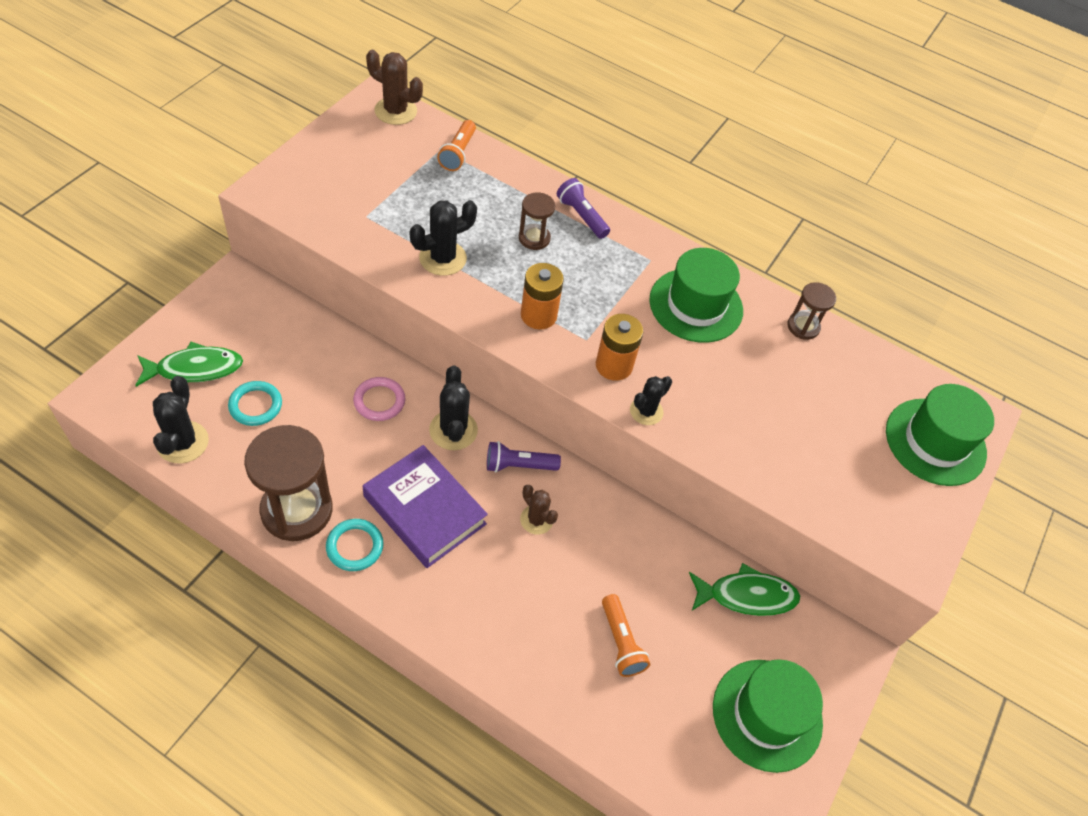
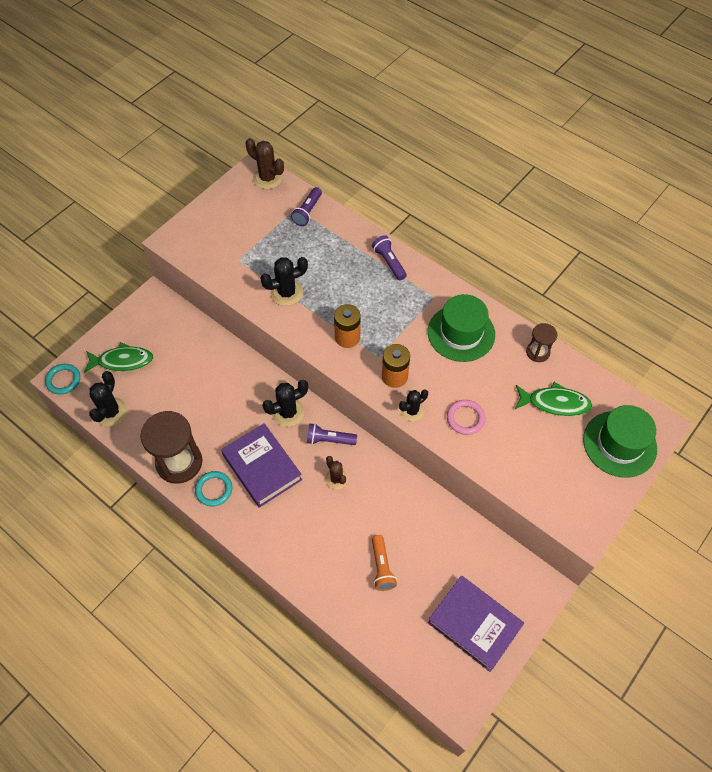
camera: 15 degrees right, 5 degrees up
(255, 405) = (159, 388): turquoise ring -> turquoise ring (63, 380)
(379, 401) = (240, 389): pink ring -> pink ring (465, 418)
(453, 430) = (288, 412): black cactus -> black cactus turned 60 degrees clockwise
(458, 153) = (307, 212): orange flashlight -> purple flashlight
(534, 238) = (352, 279): brown hourglass -> none
(746, 596) = (474, 542): green fish -> green fish (554, 403)
(767, 714) = (474, 624): green hat -> purple book

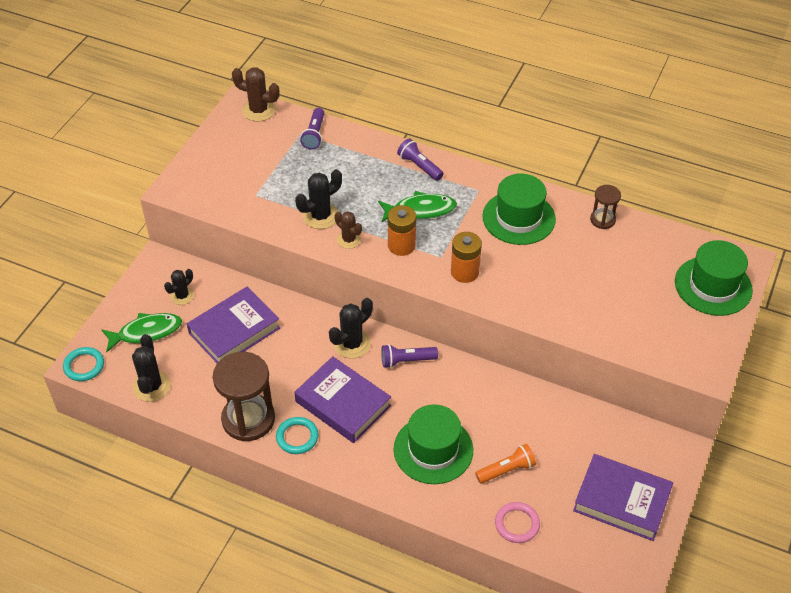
camera: 15 degrees left, 10 degrees down
(194, 376) = (234, 330): none -> purple book
(324, 531) = (433, 449): none -> green hat
(336, 479) = (428, 397): brown cactus -> brown cactus (349, 240)
(382, 567) = (506, 470): orange flashlight -> orange flashlight turned 90 degrees counterclockwise
(412, 411) = (494, 300): black cactus -> black cactus (182, 296)
(465, 418) = (552, 295): pink ring -> pink ring (517, 524)
(554, 403) = (636, 262): green fish -> green fish (420, 210)

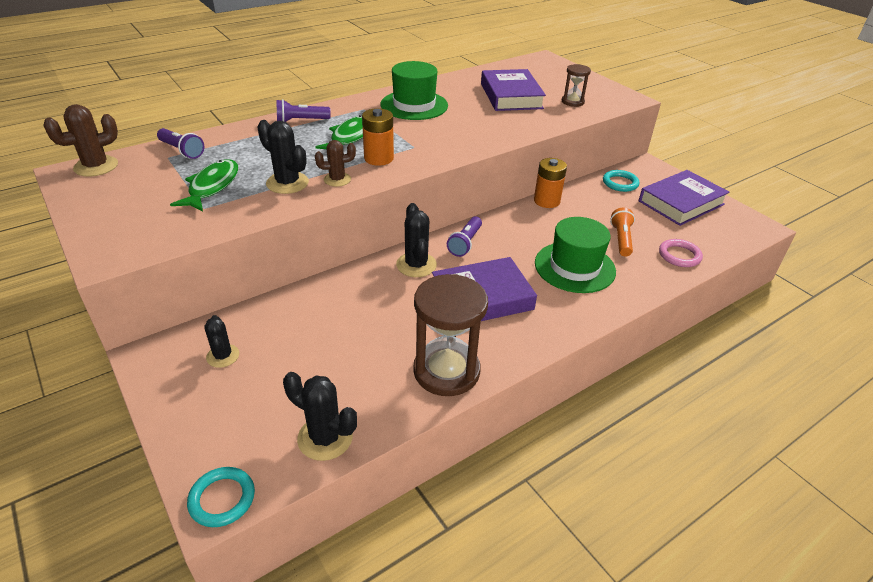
camera: 60 degrees left, 10 degrees down
(146, 332) = (238, 409): green fish -> green fish (212, 186)
(234, 330) = (318, 334): purple book -> purple book (511, 96)
(297, 437) = (498, 344): turquoise ring -> turquoise ring (620, 183)
(320, 216) = (287, 183): black cactus -> black cactus turned 45 degrees counterclockwise
(464, 272) = (443, 143): orange battery -> orange battery (546, 201)
(602, 220) = (455, 81): brown hourglass -> brown hourglass (572, 102)
(713, 286) = (555, 72): green hat -> none

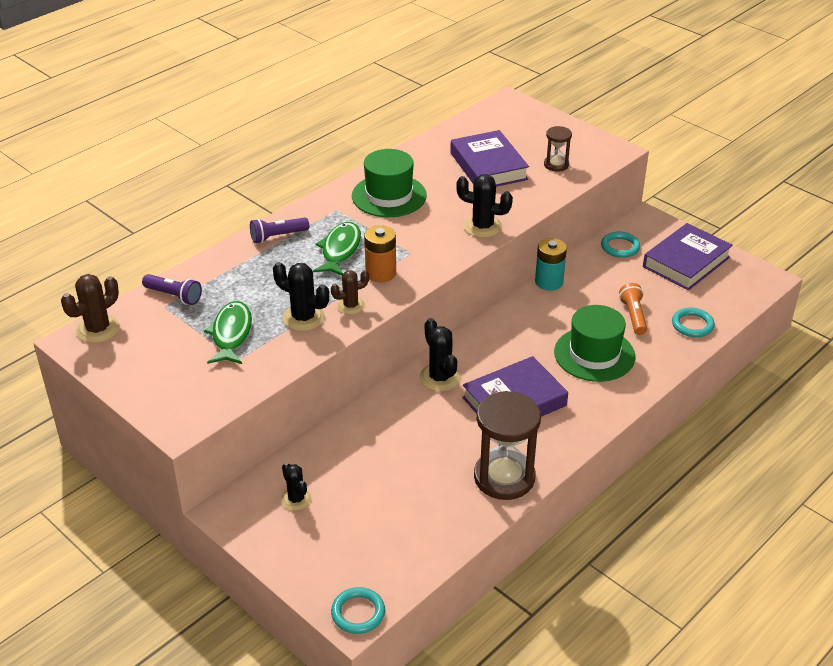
camera: 10 degrees left, 0 degrees up
(325, 438) = (421, 552): black cactus -> black cactus (482, 227)
(465, 243) = (480, 345): purple flashlight -> none
(546, 201) = (549, 282): orange battery -> turquoise battery
(679, 255) = (692, 325): pink ring -> turquoise ring

